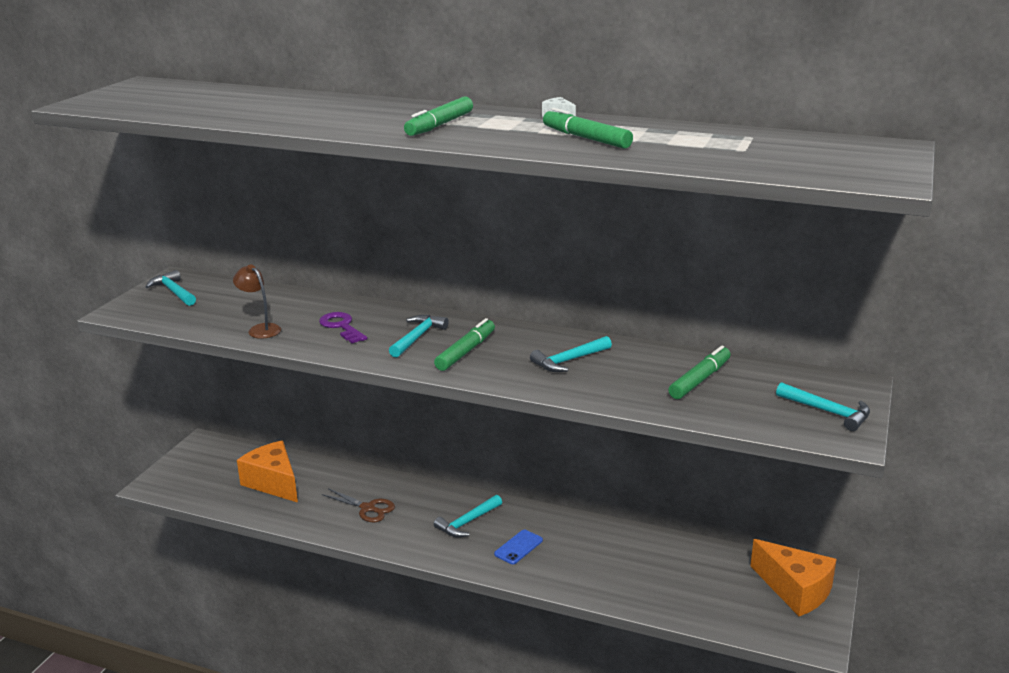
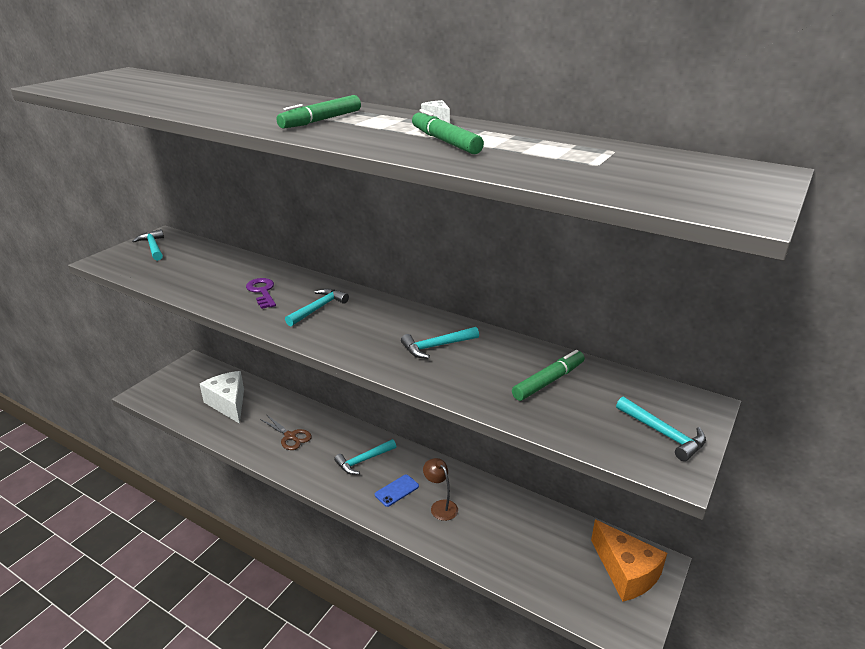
camera: 10 degrees right, 5 degrees up
(260, 329) = (197, 287): brown lamp -> brown lamp (440, 506)
(273, 483) = (228, 403): orange cheese -> white cheese
(466, 351) = (351, 327): green marker -> none

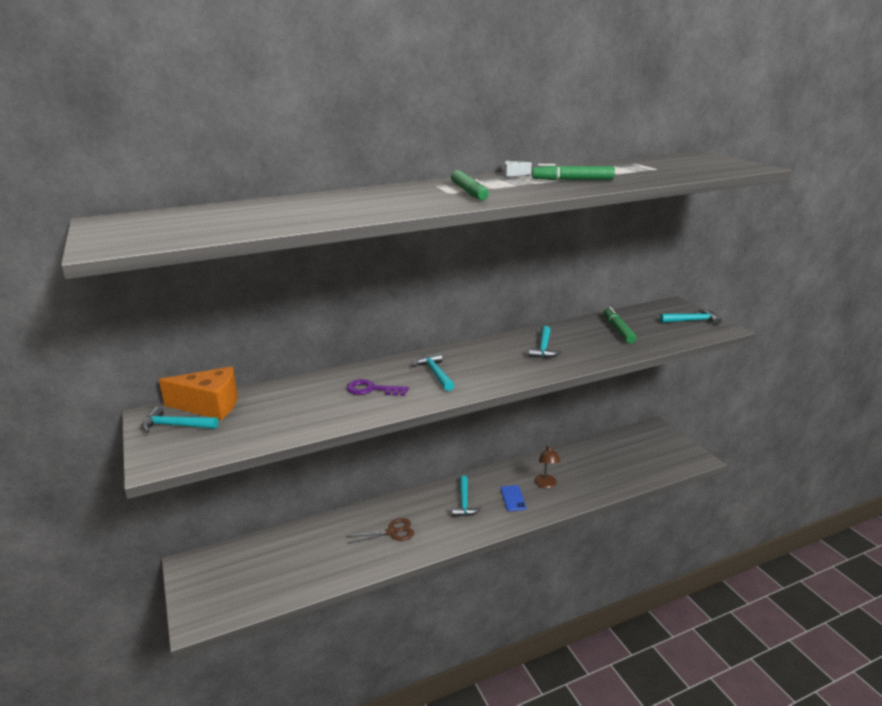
camera: 55 degrees left, 5 degrees down
(228, 403) = (297, 557): white cheese -> none
(440, 506) = (546, 485): brown lamp -> brown lamp turned 90 degrees counterclockwise
(626, 572) = (655, 440): orange cheese -> orange cheese (210, 405)

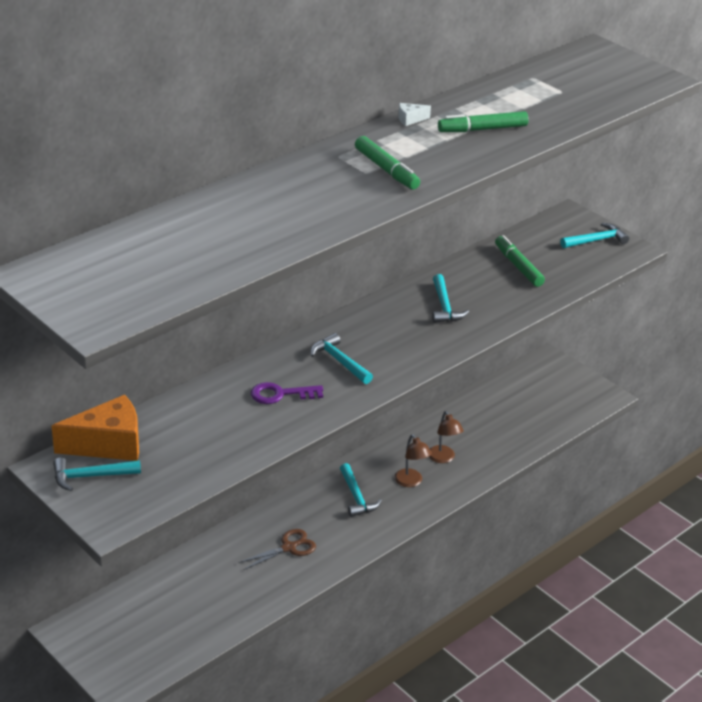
camera: 20 degrees left, 10 degrees up
(513, 498) = (411, 482): blue phone -> brown lamp

